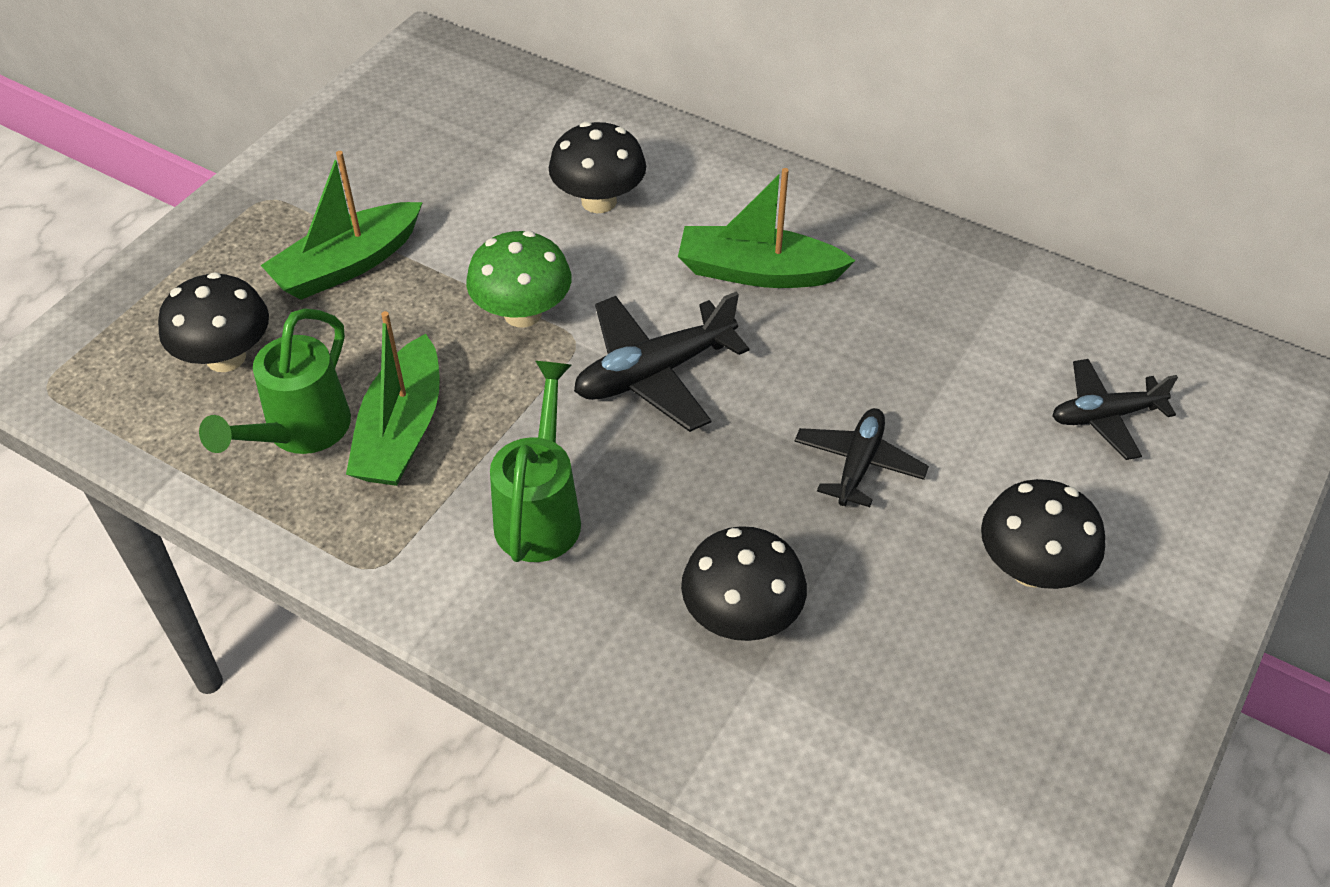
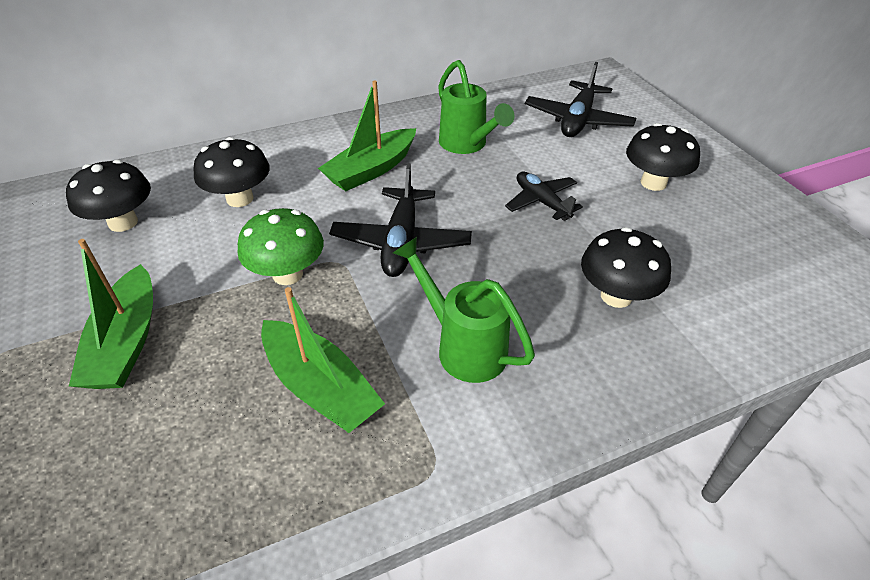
camera: 55 degrees left, 5 degrees down
(226, 357) = (118, 470): black mushroom -> black mushroom (123, 222)
(300, 432) = (255, 454): green watering can -> green watering can (467, 145)
(1105, 416) = (577, 120): black plane -> black plane, size x1.52

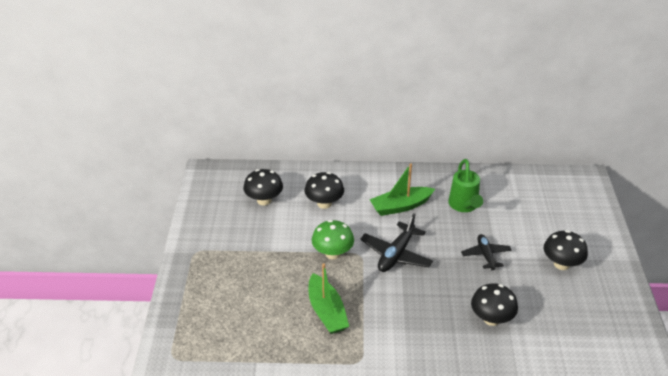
camera: 25 degrees right, 5 degrees down
(126, 342) = (251, 263): green boat -> none
(463, 347) = (399, 316): green watering can -> none
(577, 120) = (544, 208): black plane -> none

